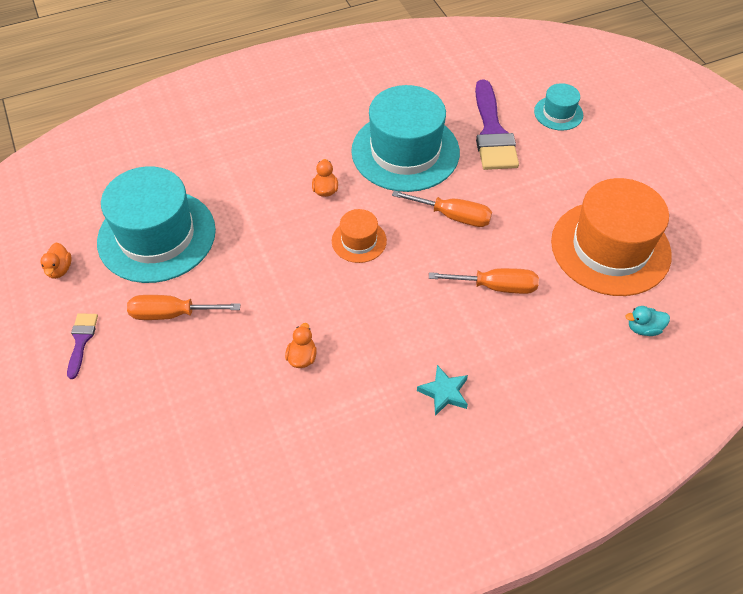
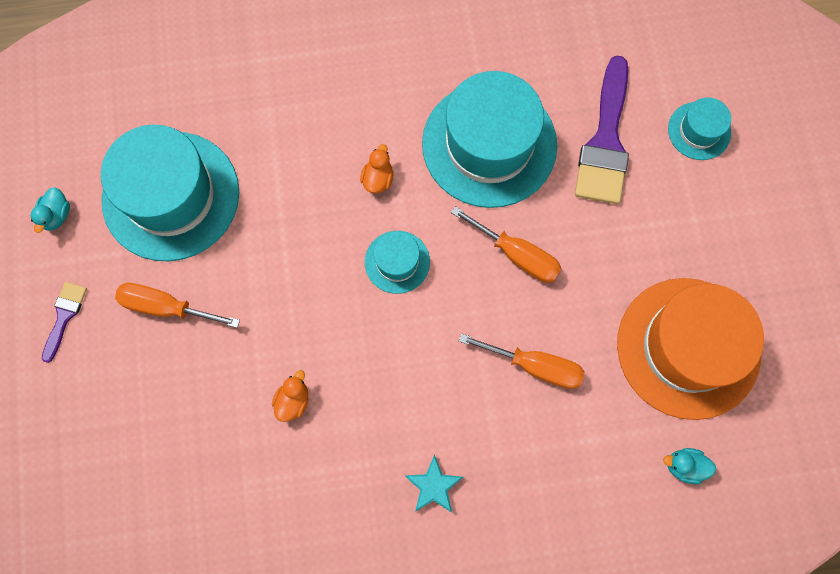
camera: 15 degrees right, 20 degrees up
(59, 269) = (56, 215): orange duck -> turquoise duck
(359, 241) = (397, 262): orange hat -> turquoise hat

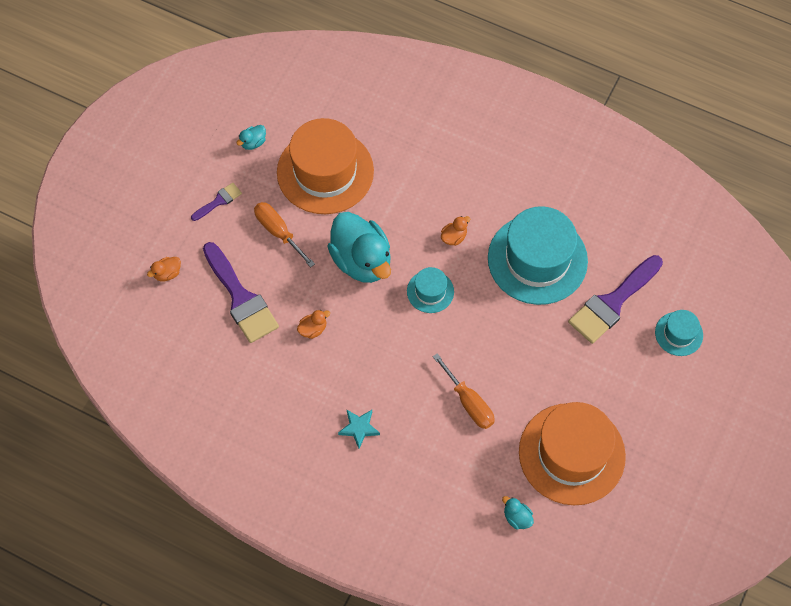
camera: 35 degrees right, 10 degrees down
(63, 452) = (167, 273): none -> orange duck
(171, 196) = (325, 171): turquoise hat -> orange hat
(178, 421) = (241, 298): none -> purple brush
(291, 277) = (362, 260): none -> turquoise duck
(517, 255) = (506, 333): orange screwdriver -> none

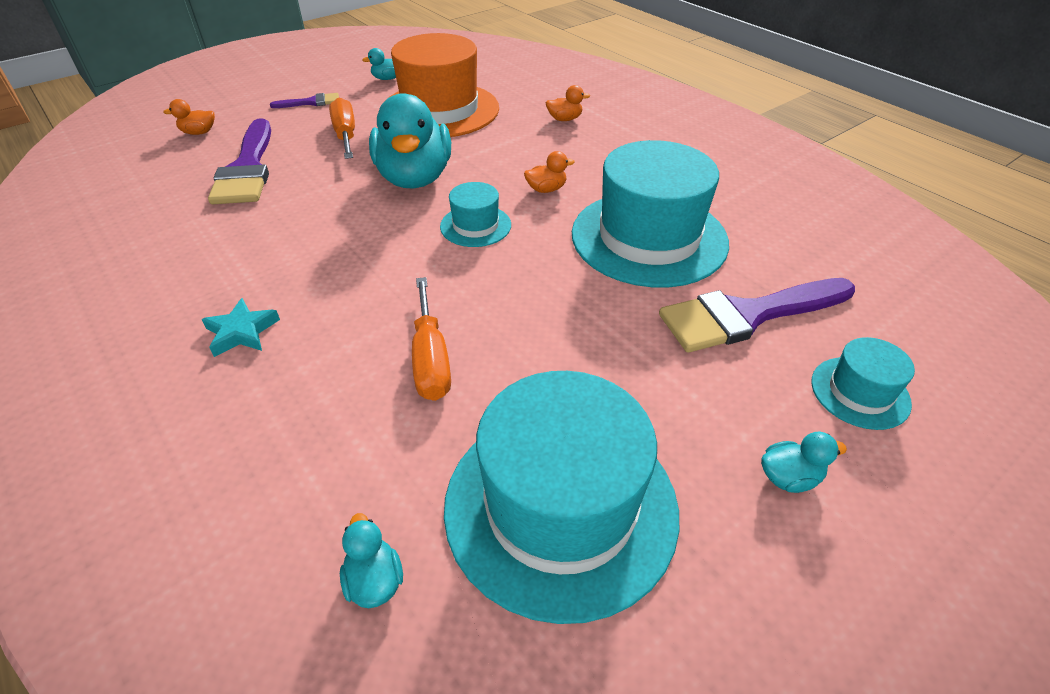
camera: 25 degrees right, 20 degrees down
(313, 329) = (296, 215): orange duck -> orange duck (564, 119)
(571, 454) = (560, 506): orange hat -> turquoise hat
(659, 397) = (789, 477): none -> turquoise duck

